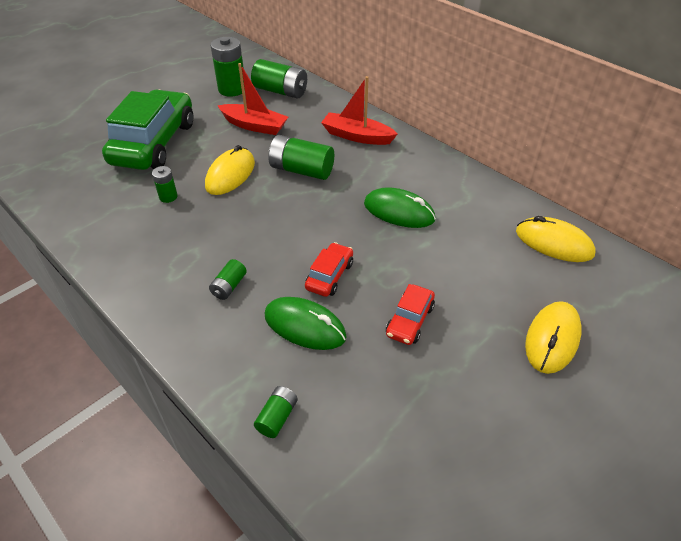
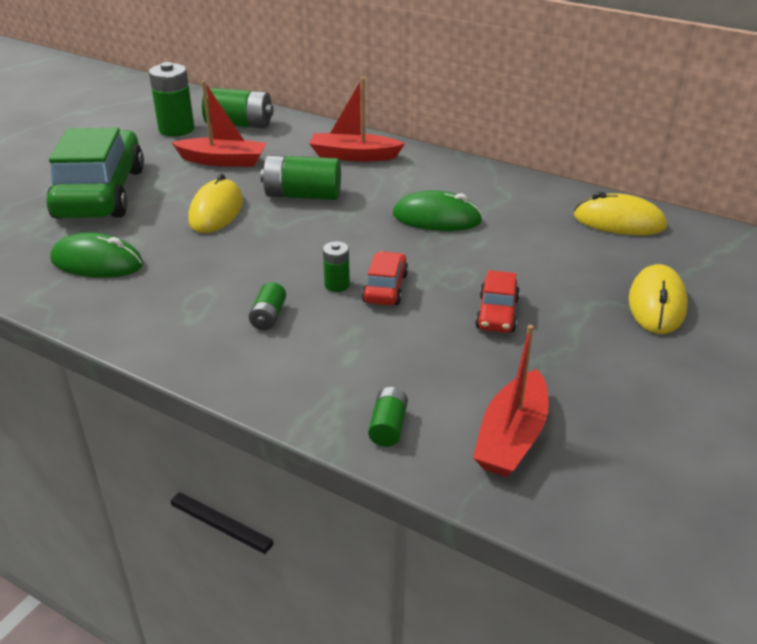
camera: 15 degrees left, 10 degrees down
(168, 197) = (146, 243): green battery -> green battery (337, 285)
(304, 326) = (379, 338): green mouse -> green mouse (97, 262)
(371, 452) = (512, 437): none -> red boat

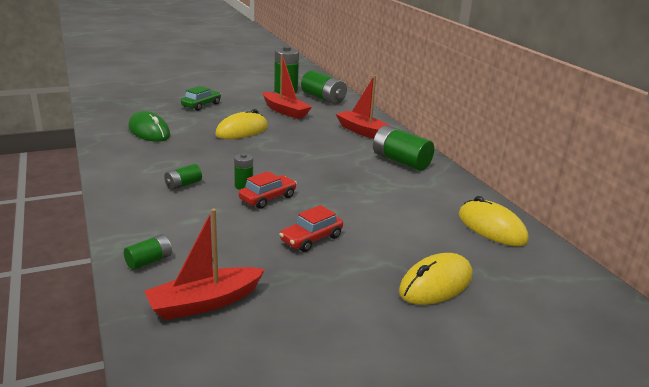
camera: 35 degrees right, 10 degrees down
(100, 193) = (201, 105): green car -> green car, size x0.45
(303, 195) = (300, 140): green battery -> green battery (400, 161)
(436, 218) = (361, 178): green mouse -> none

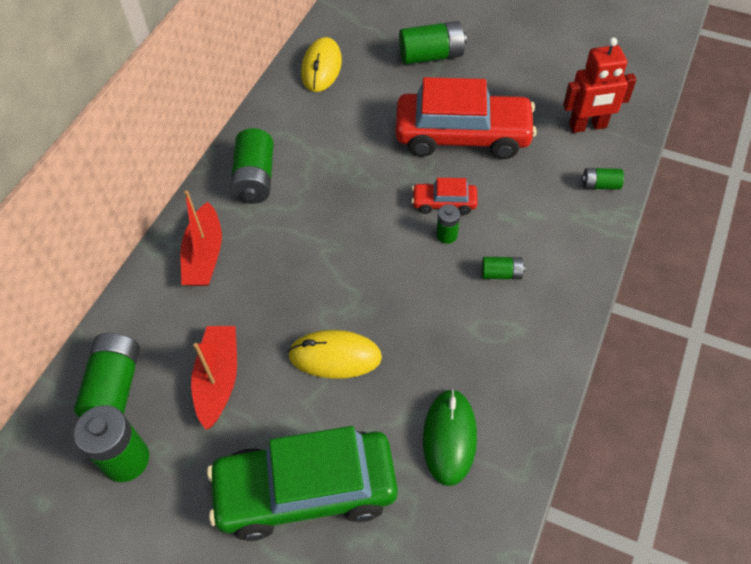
camera: 130 degrees left, 30 degrees up
(201, 105) = (306, 491): green car -> green car, size x2.22
(204, 303) = (587, 126): red boat -> red robot
(311, 239) = (462, 136): red car -> red car, size x2.22
(436, 284) = (431, 56): yellow mouse -> green battery

